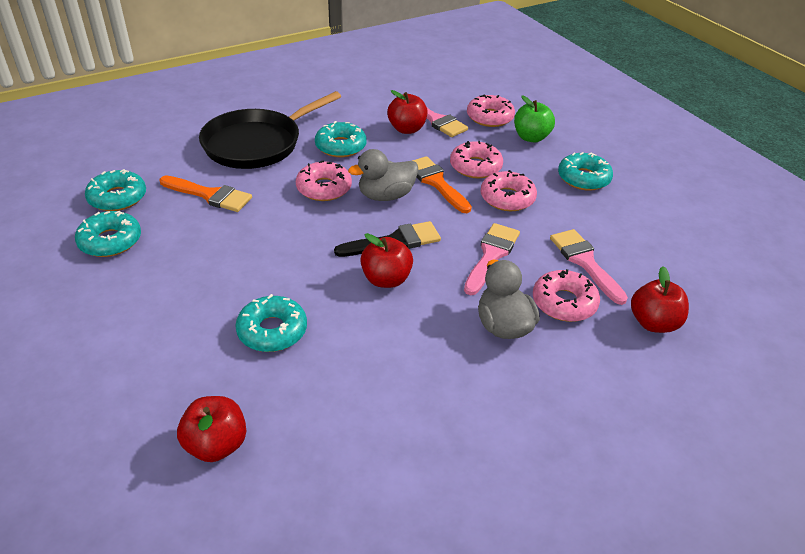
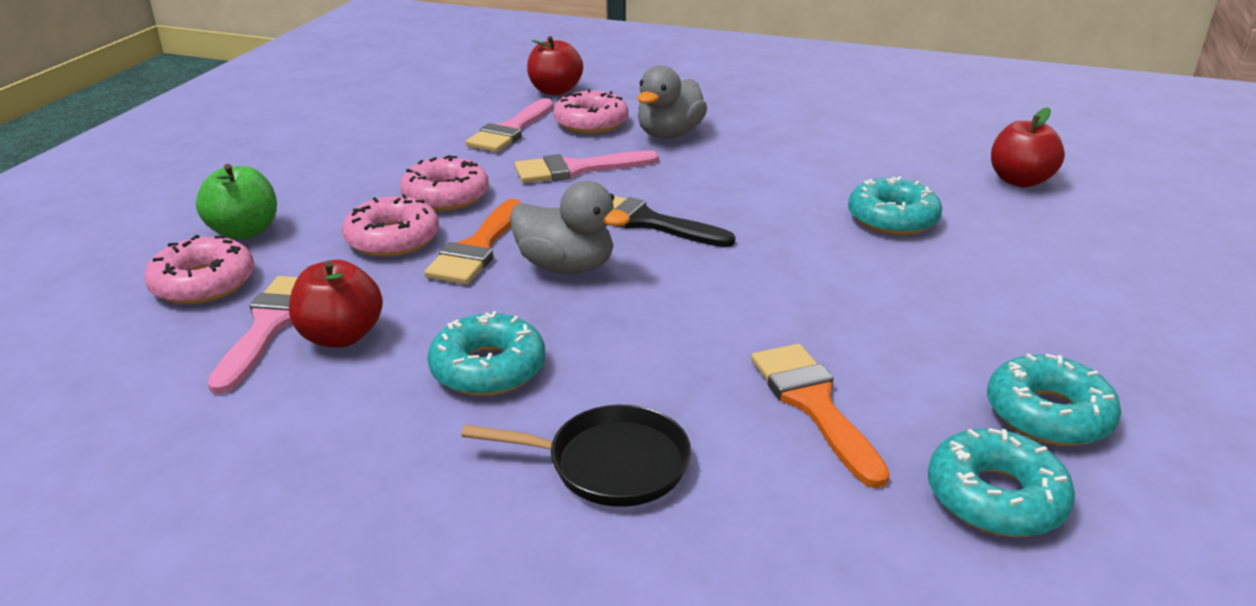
camera: 130 degrees left, 10 degrees down
(256, 144) = (611, 464): black pan -> black pan, size x0.56
(324, 188) = (626, 319): pink donut -> none
(386, 279) = (714, 200): red apple -> none
(583, 178) = (328, 171): turquoise donut -> none

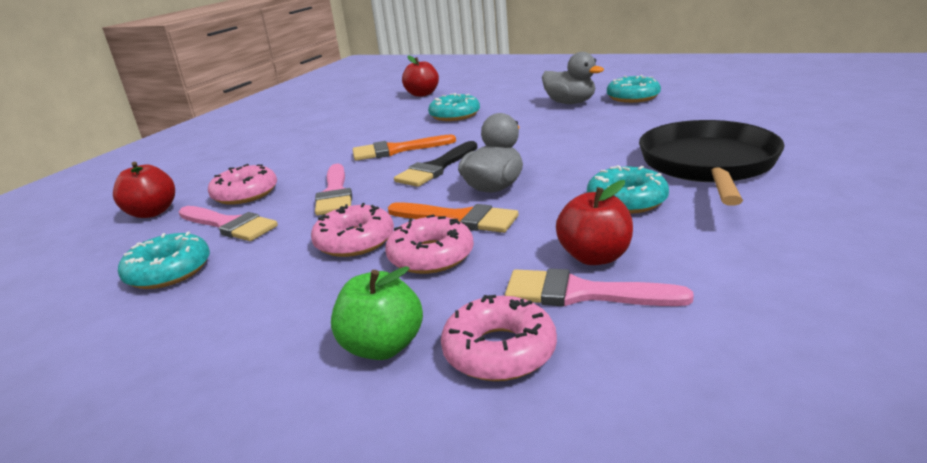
camera: 80 degrees left, 5 degrees down
(611, 464) = (708, 164): black pan -> black pan, size x1.78
(669, 134) = (295, 167): grey duck -> grey duck (570, 103)
(813, 405) = (639, 129): orange brush -> orange brush (396, 150)
(995, 497) = (693, 105): turquoise donut -> turquoise donut (169, 271)

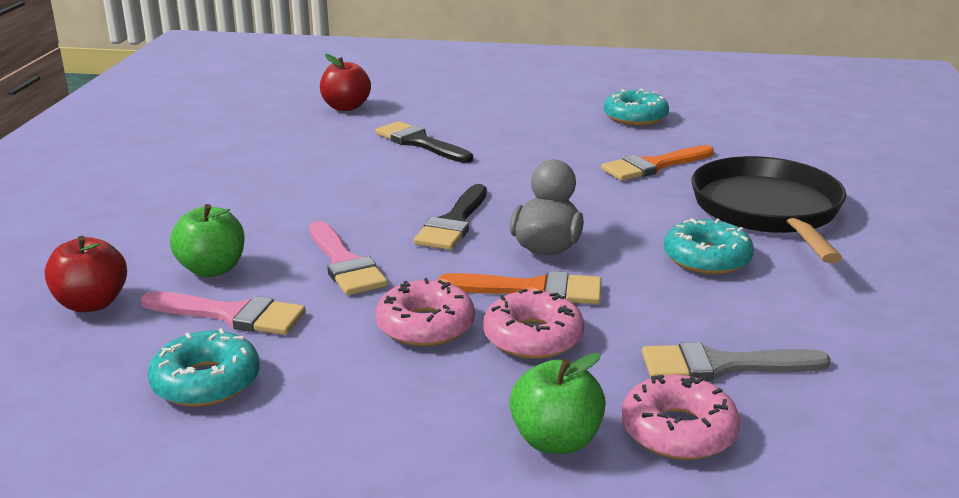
camera: 20 degrees left, 0 degrees up
(245, 194) = (212, 269): pink donut -> green apple
(396, 150) = (378, 197): orange brush -> orange brush (653, 166)
(455, 115) = (420, 143): turquoise donut -> black brush
(570, 103) = (562, 125): grey duck -> none
(581, 293) = (721, 366): pink brush -> grey brush
(594, 257) = (711, 326): red apple -> none

